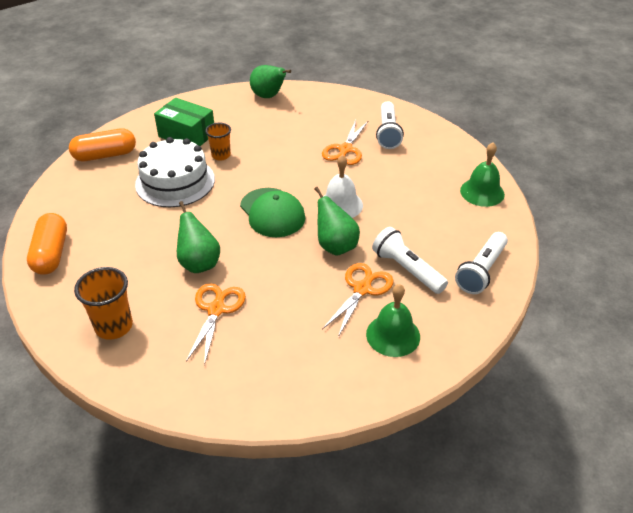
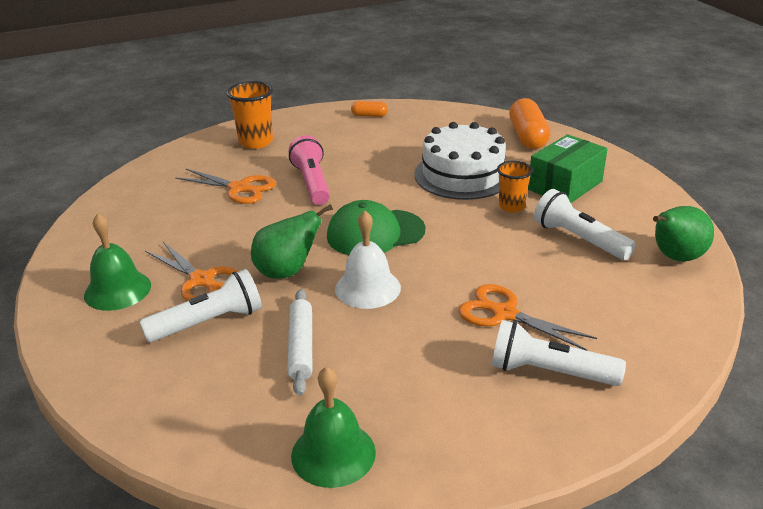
camera: 105 degrees right, 10 degrees down
(51, 254) = (369, 115): orange capsule -> orange capsule, size x0.51
(199, 263) = (312, 183): green pear -> pink flashlight
(410, 221) = (300, 347): none -> white rolling pin
(481, 271) = (157, 393): white flashlight -> white flashlight (579, 239)

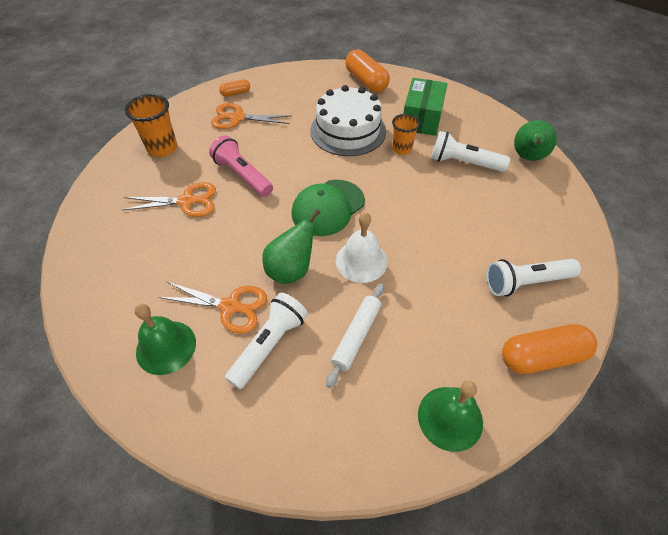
camera: 30 degrees left, 20 degrees up
(300, 347) = (356, 336): white rolling pin -> white rolling pin turned 60 degrees clockwise
(499, 446) = (542, 356): none -> orange capsule
(504, 314) = (465, 245): orange scissors -> orange scissors (237, 118)

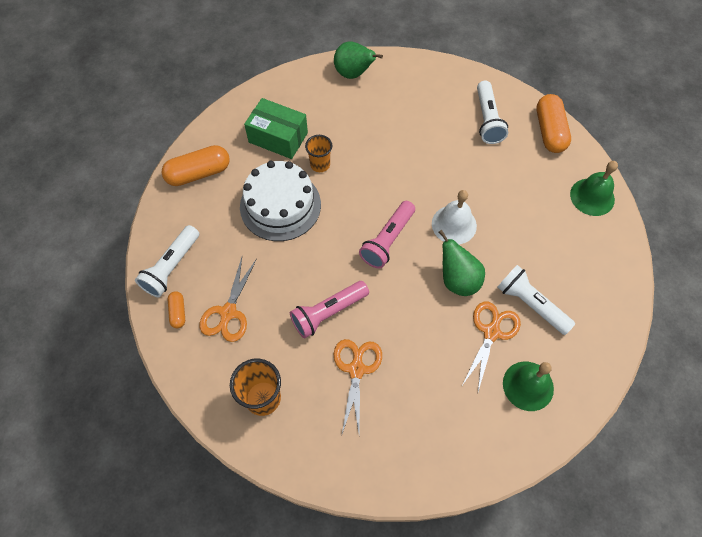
camera: 80 degrees left, 10 degrees up
(328, 207) = (387, 240): green cap -> pink flashlight
(356, 336) = (526, 241): white rolling pin -> none
(463, 163) = (350, 121): white flashlight -> white flashlight (171, 267)

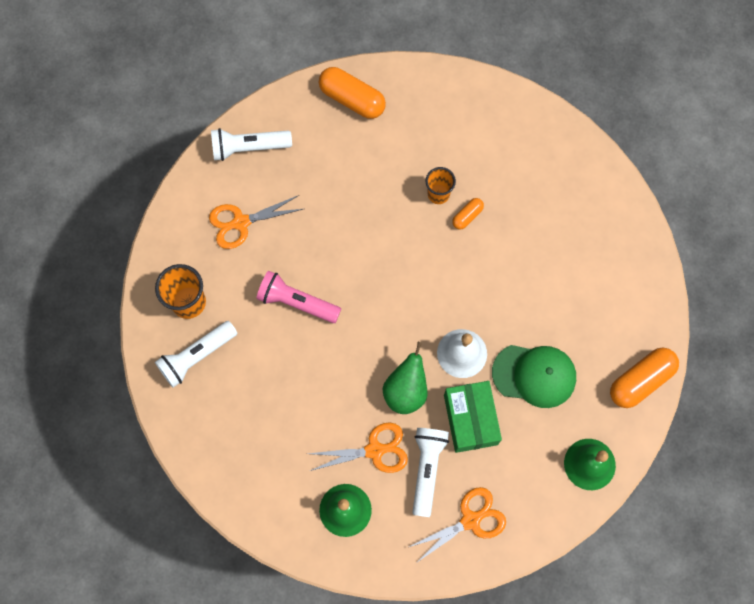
camera: 55 degrees right, 10 degrees up
(178, 312) = (214, 184): orange capsule -> orange capsule (467, 216)
(278, 137) = (440, 137): green box -> green box (470, 419)
(280, 205) = (370, 190): white cake -> none
(353, 74) = (567, 152): green pear -> none
(356, 369) = (262, 359): orange scissors -> orange scissors (470, 520)
(387, 240) = (402, 305): pink flashlight -> none
(487, 120) = (608, 312): white flashlight -> white flashlight (196, 356)
(503, 190) = (534, 375): none -> green cap

